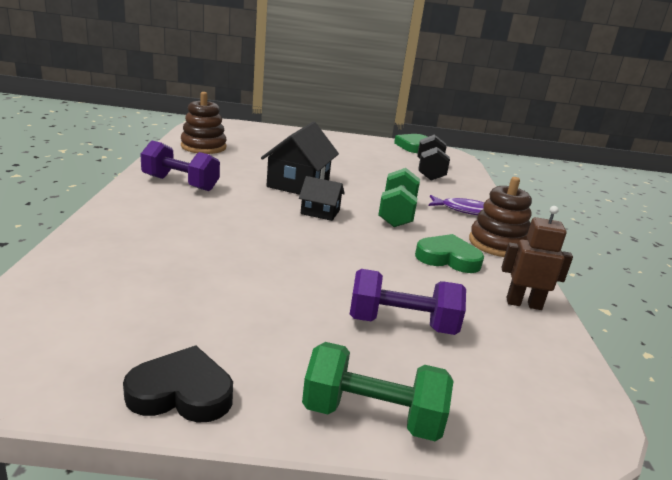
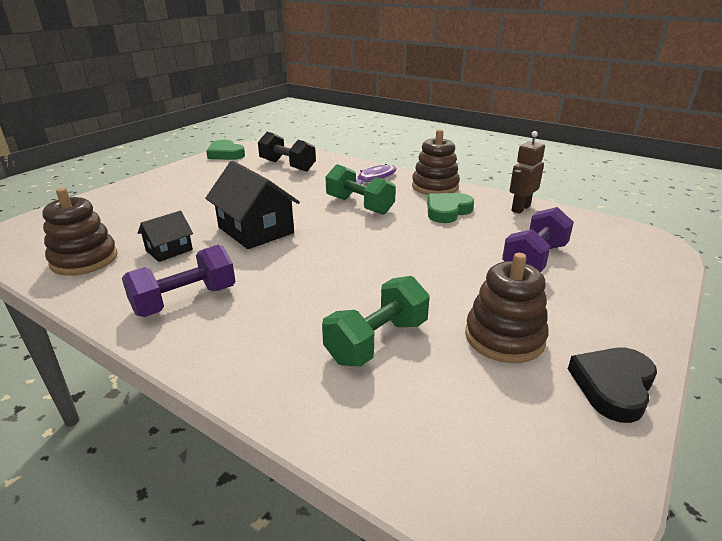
camera: 55 degrees left, 5 degrees up
(225, 318) = (504, 337): none -> brown stacking toy
(320, 212) = (330, 237): black house -> black house (169, 250)
(372, 416) = (642, 305): green dumbbell -> green dumbbell (377, 341)

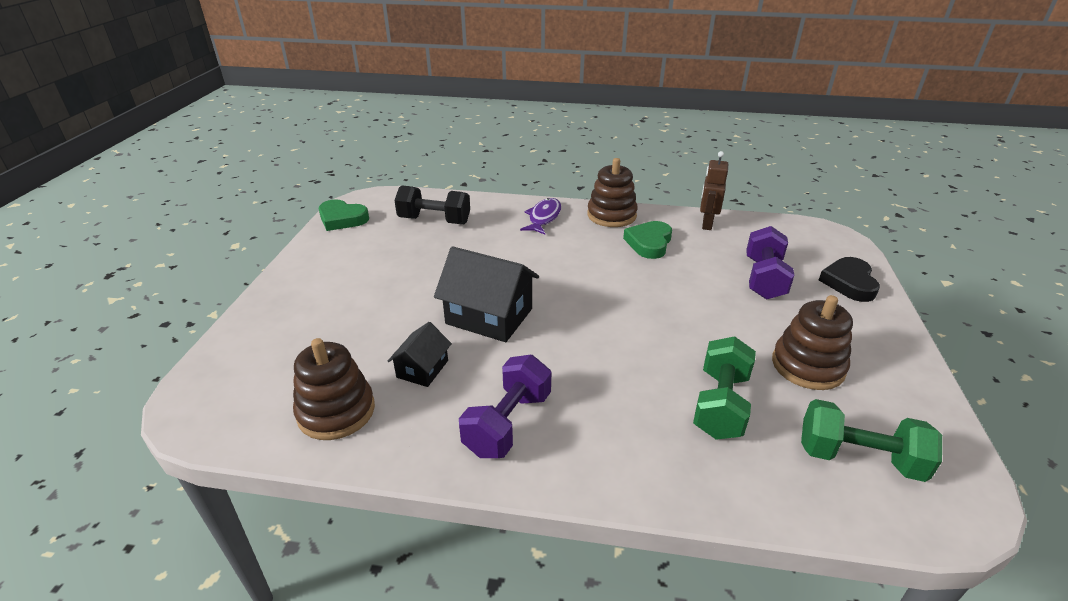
camera: 25 degrees left, 5 degrees up
(359, 205) = (562, 257): green dumbbell -> green dumbbell (858, 458)
(613, 386) = (909, 383): black heart -> black heart (849, 283)

